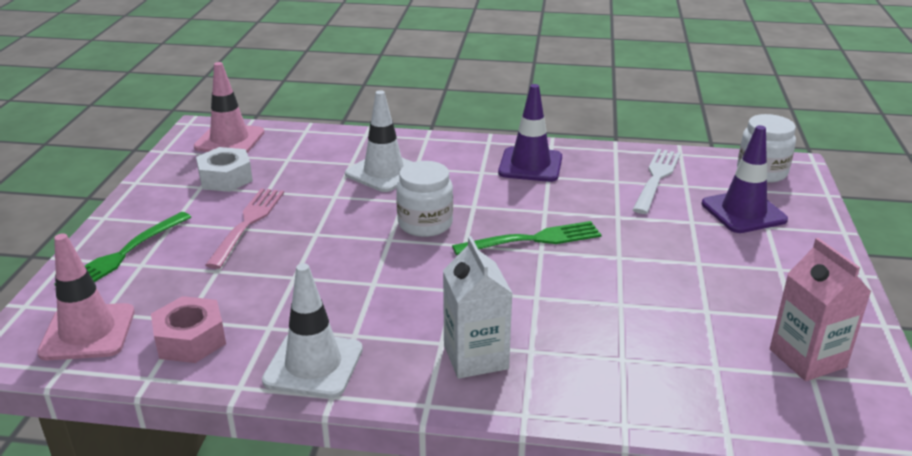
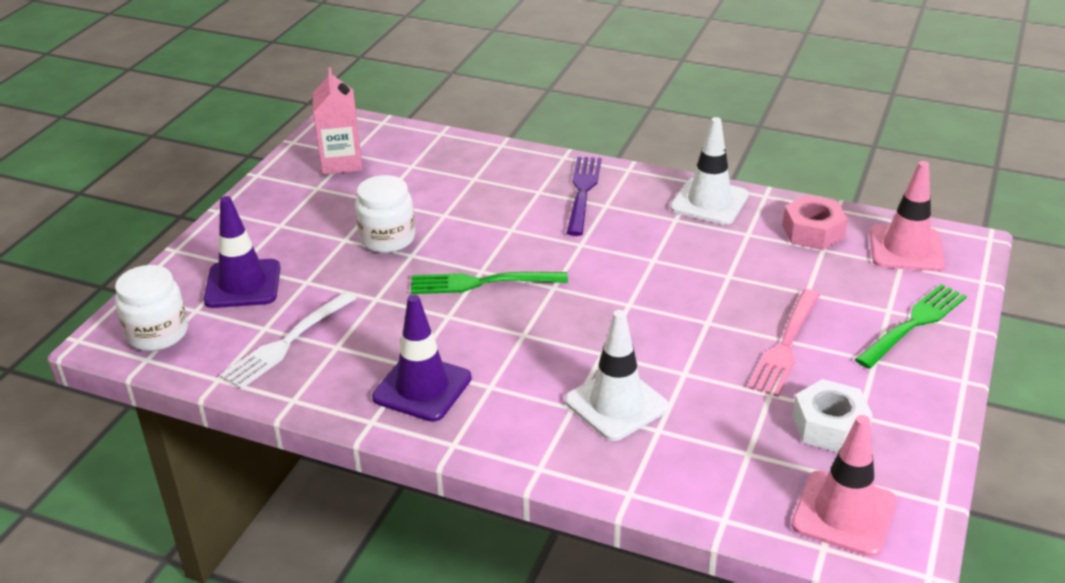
camera: 165 degrees left, 5 degrees up
(425, 224) = (586, 317): white jar -> white jar (387, 239)
(475, 357) = (583, 192): white carton -> purple fork

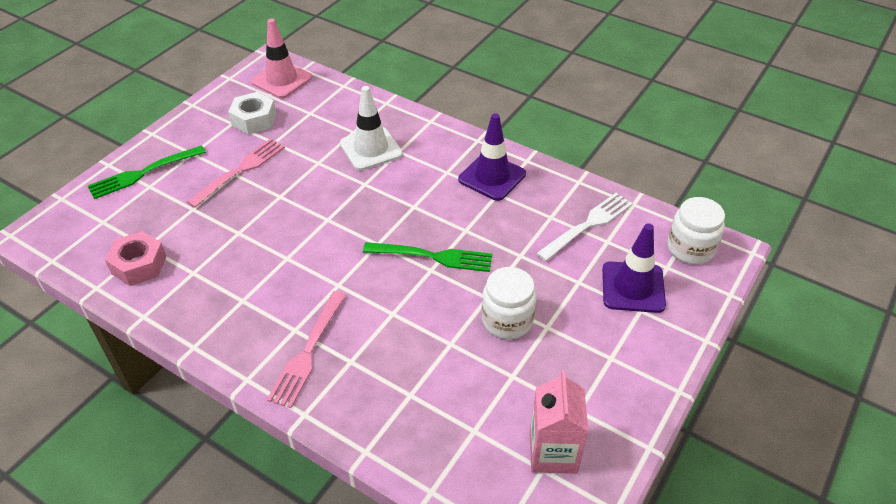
camera: 170 degrees left, 10 degrees up
(583, 192) = (308, 352): purple fork -> pink fork
(709, 202) = (199, 316): white traffic cone -> none
(906, 249) = (84, 235): pink traffic cone -> none

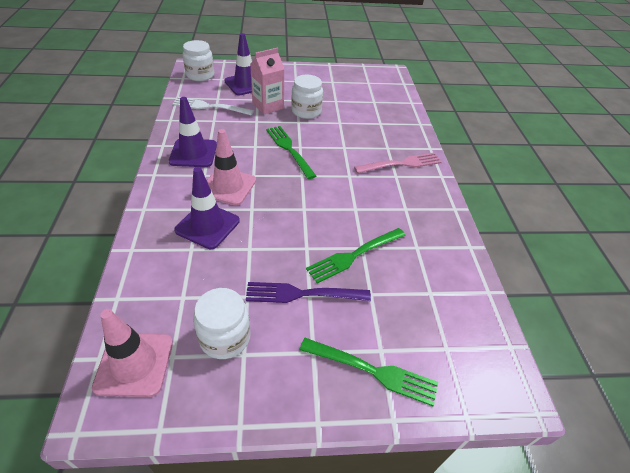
camera: 130 degrees left, 0 degrees up
(139, 265) = (447, 282): pink nut -> none
(237, 221) = (354, 255): none -> green fork
(240, 171) = (303, 294): pink fork -> purple fork
(254, 119) = (225, 337): white nut -> white jar
(371, 149) = (207, 225): white traffic cone -> purple traffic cone
(412, 181) = (228, 186): none -> pink traffic cone
(553, 452) = (358, 82): pink carton -> pink carton (268, 106)

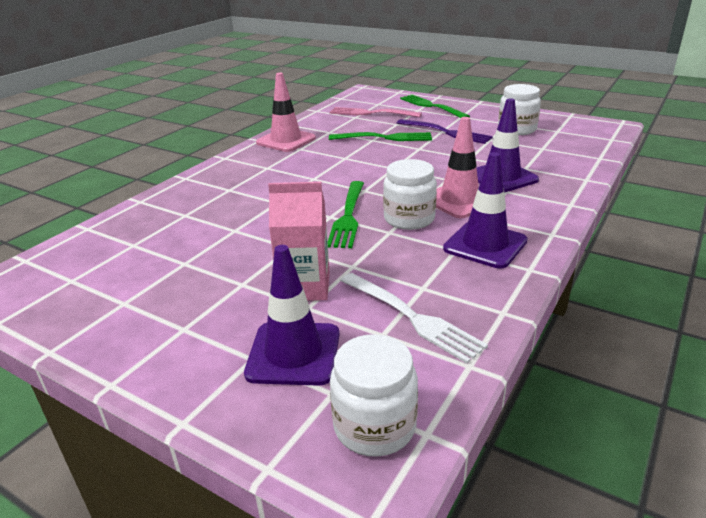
camera: 140 degrees left, 15 degrees down
(134, 364) = (585, 133): pink traffic cone -> pink traffic cone (286, 140)
(306, 111) = (256, 259): white jar -> white jar (409, 219)
(401, 164) = (243, 174): pink fork -> pink fork (371, 113)

